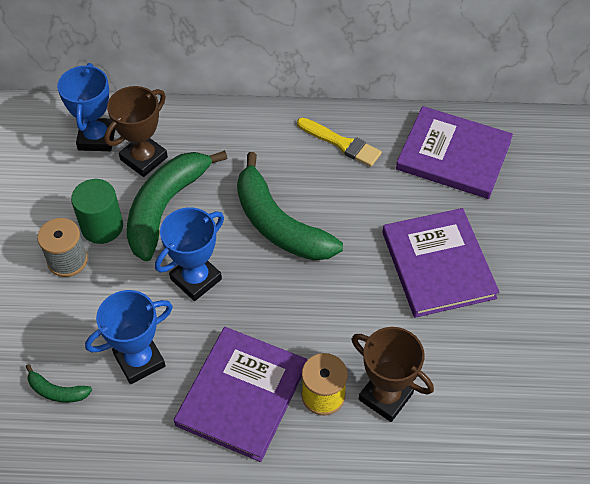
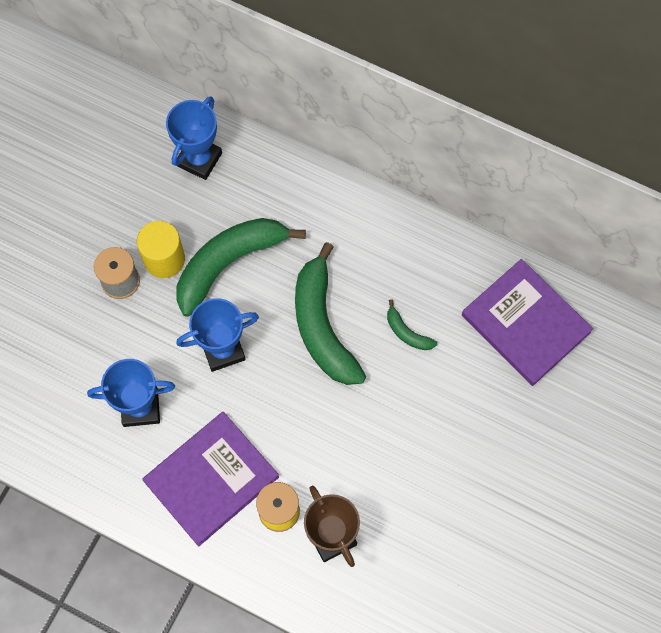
camera: 25 degrees right, 15 degrees up
(57, 391) = (62, 405): green banana -> green banana (407, 332)
(102, 227) = (164, 259): green cylinder -> yellow cylinder
(144, 158) = (232, 201): brown trophy -> none
(341, 143) = (424, 263): yellow brush -> none
(438, 265) = (446, 433): purple book -> none

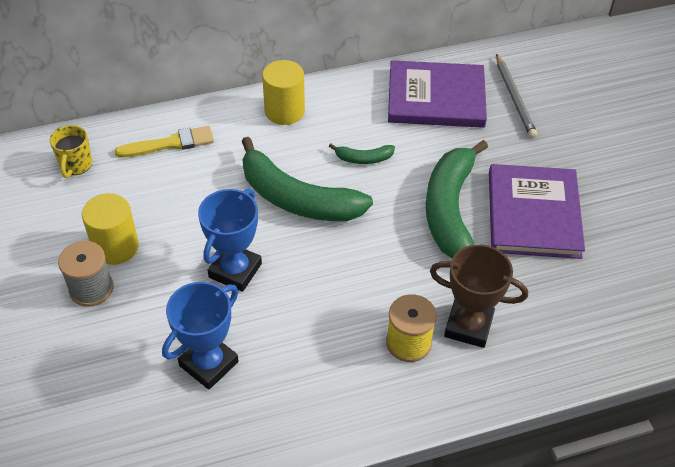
camera: 45 degrees left, 20 degrees down
(199, 159) = (75, 165): blue trophy -> yellow mug
(211, 479) = (328, 366): purple book -> purple book (533, 214)
(229, 263) = (175, 212): green banana -> green banana (450, 209)
(281, 195) = (170, 143): none -> yellow brush
(393, 235) = (284, 111): none -> yellow cylinder
(590, 379) = (514, 98): none -> grey pencil

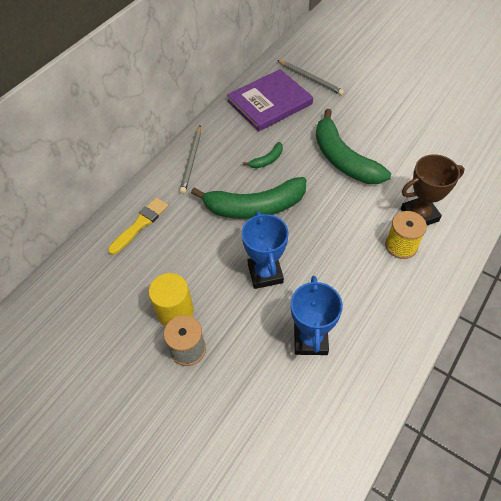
camera: 35 degrees left, 5 degrees up
(75, 165) = (90, 278): yellow mug -> none
(284, 111) = (191, 161): yellow cylinder -> grey pencil
(533, 214) = (385, 135): purple book -> none

